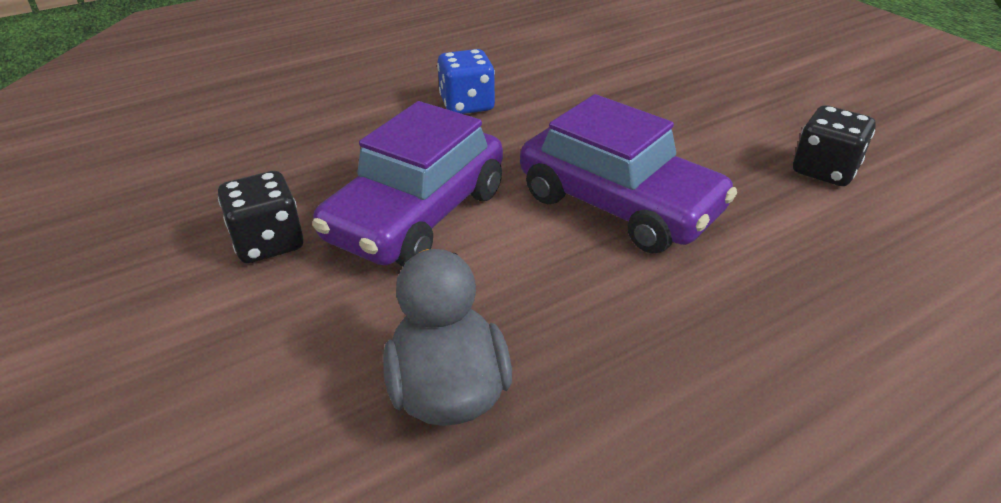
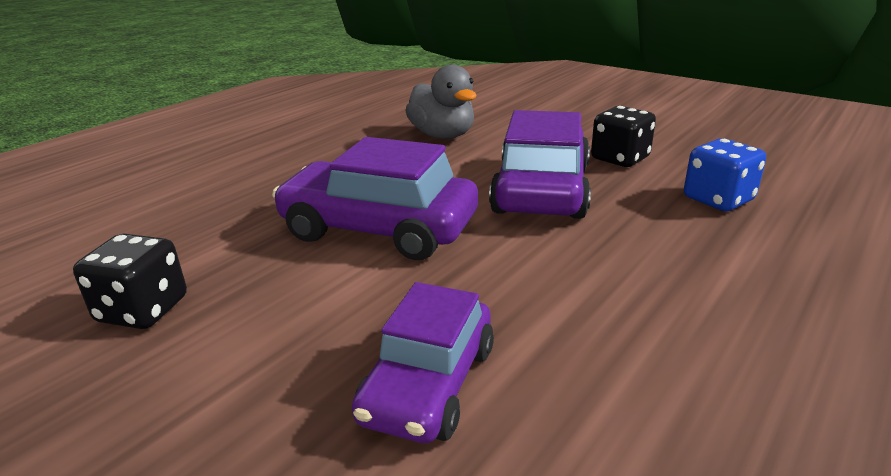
camera: 160 degrees right, 10 degrees down
(467, 105) = (626, 304): blue dice -> blue dice (718, 199)
(615, 93) = (428, 384): none -> purple car

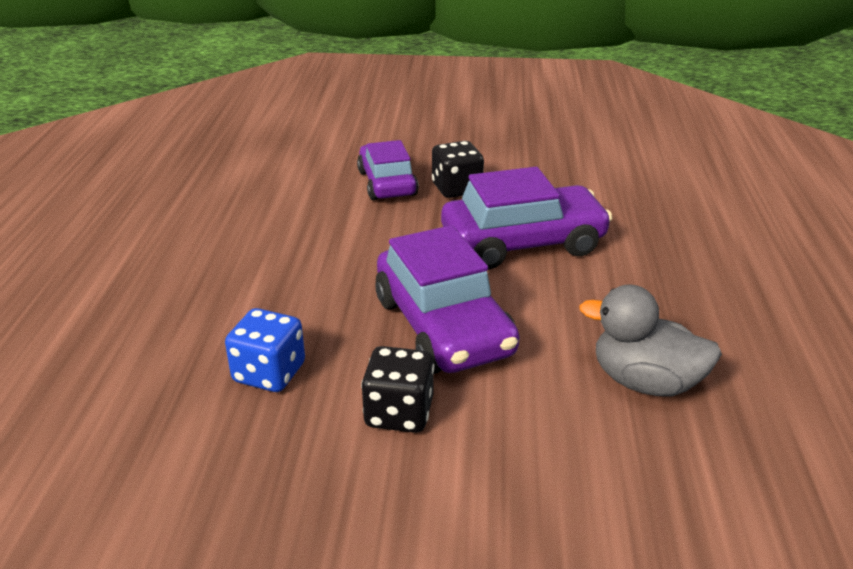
camera: 145 degrees right, 5 degrees up
(143, 310) = (565, 164): black dice -> black dice (456, 189)

